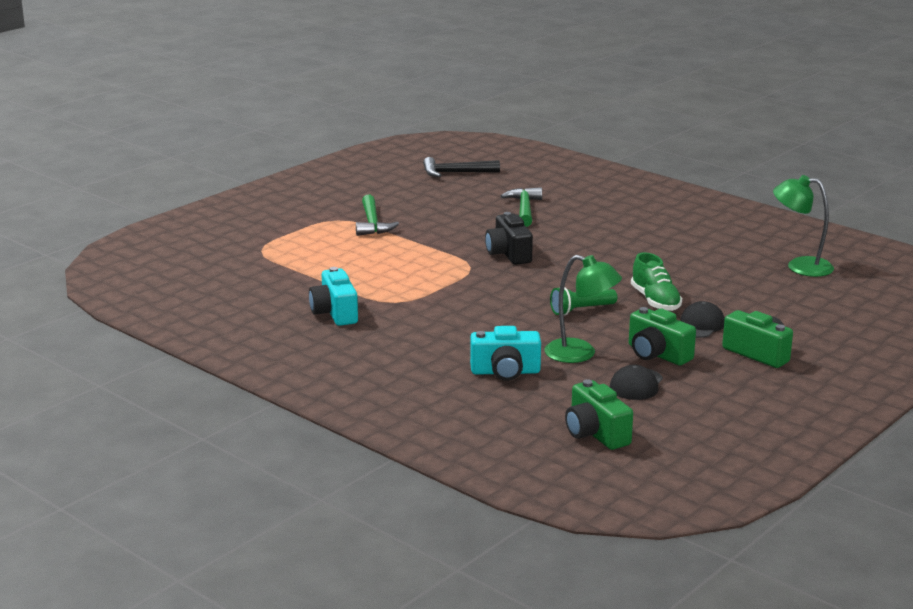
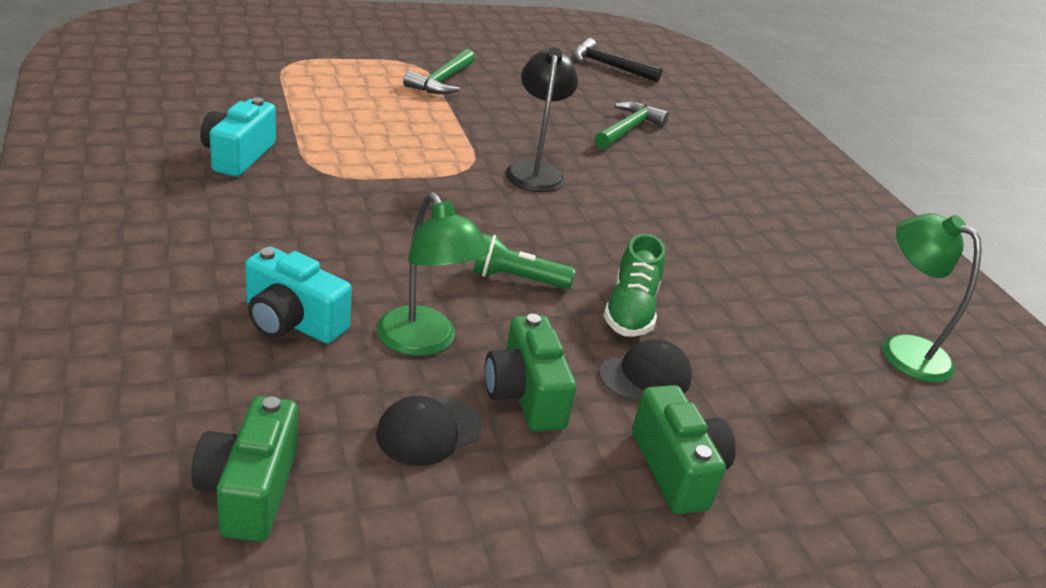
camera: 25 degrees right, 10 degrees up
(508, 254) = (535, 171): black camera -> black lamp

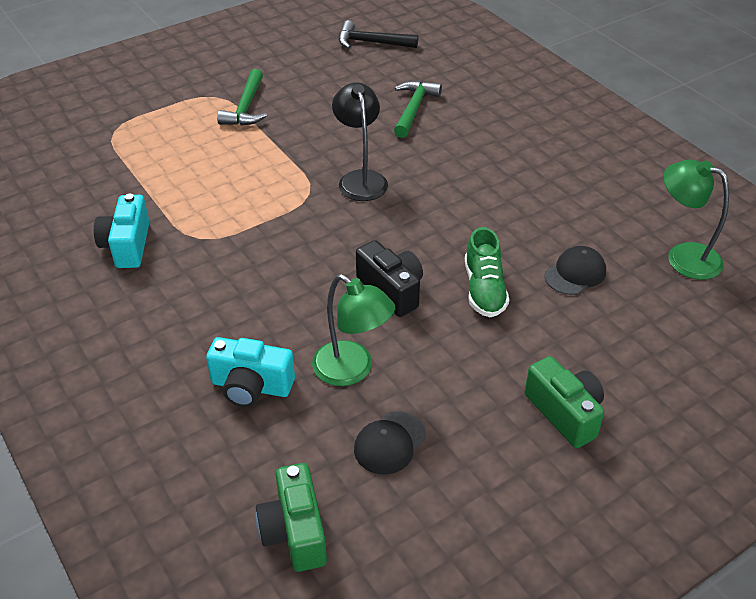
camera: 10 degrees left, 10 degrees up
(516, 279) = (391, 290): green flashlight -> black camera
(525, 395) = (441, 389): green camera -> none
(646, 376) = (516, 343): black cap -> black cap (575, 273)

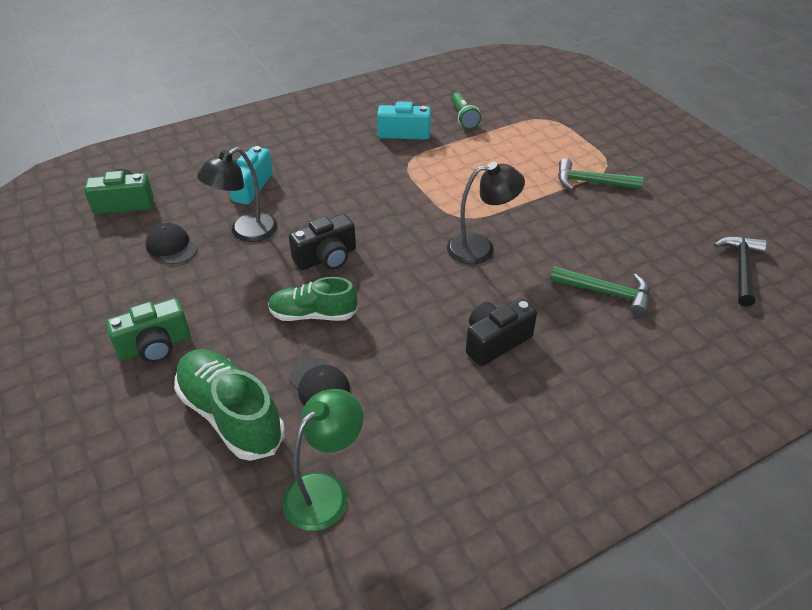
camera: 95 degrees right, 0 degrees up
(99, 195) = (463, 118): none -> green flashlight
(352, 370) = (246, 232): green lamp -> black lamp
(489, 169) = (495, 341): none -> black camera
(632, 329) = (231, 415): none -> green shoe

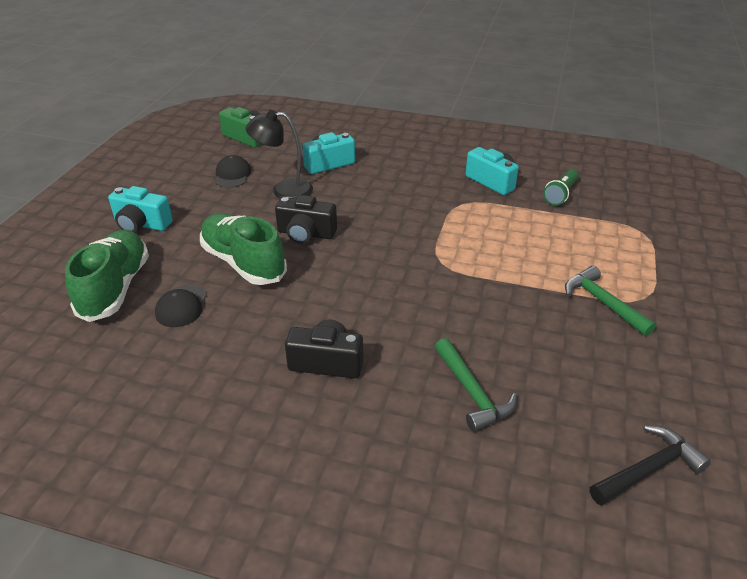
camera: 45 degrees right, 5 degrees down
(155, 346) = (141, 224): green camera -> turquoise camera
(313, 314) = (243, 263): green shoe -> green shoe, size x1.51
(325, 491) = (89, 368): green lamp -> none
(480, 248) = (421, 293): black lamp -> none

